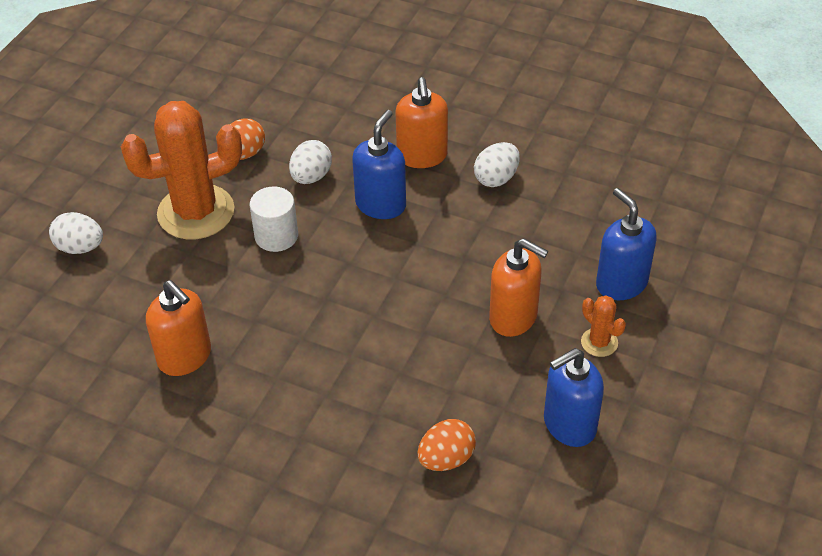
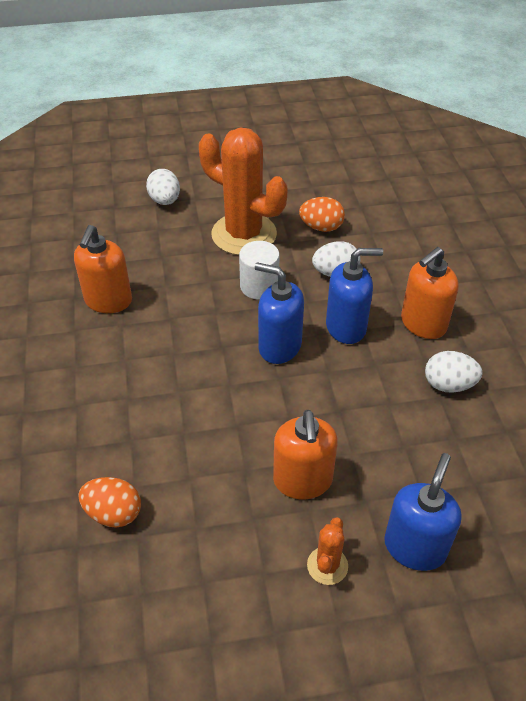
camera: 55 degrees right, 0 degrees up
(569, 425) = (211, 591): blue soap dispenser -> blue soap dispenser (279, 346)

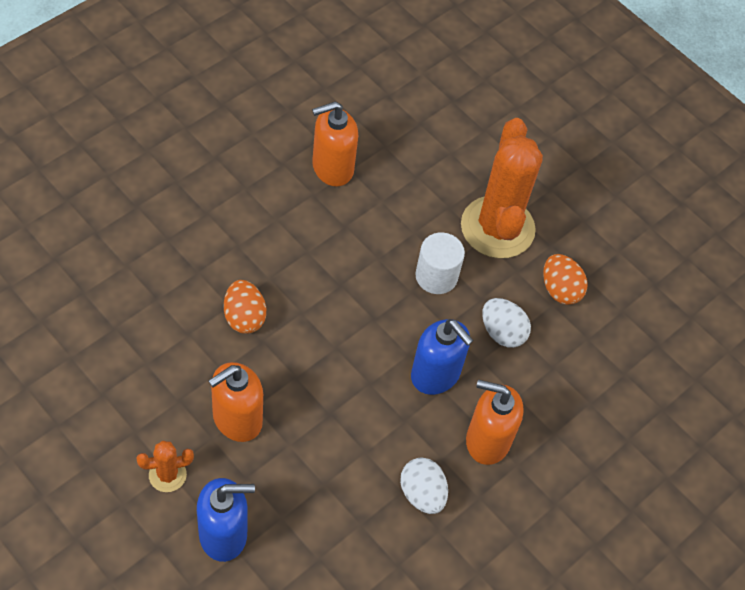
camera: 50 degrees right, 10 degrees up
(113, 513) = (125, 299): orange egg -> orange egg (244, 317)
(165, 200) = (494, 136): white egg -> none
(279, 346) = (372, 330): blue soap dispenser -> none

